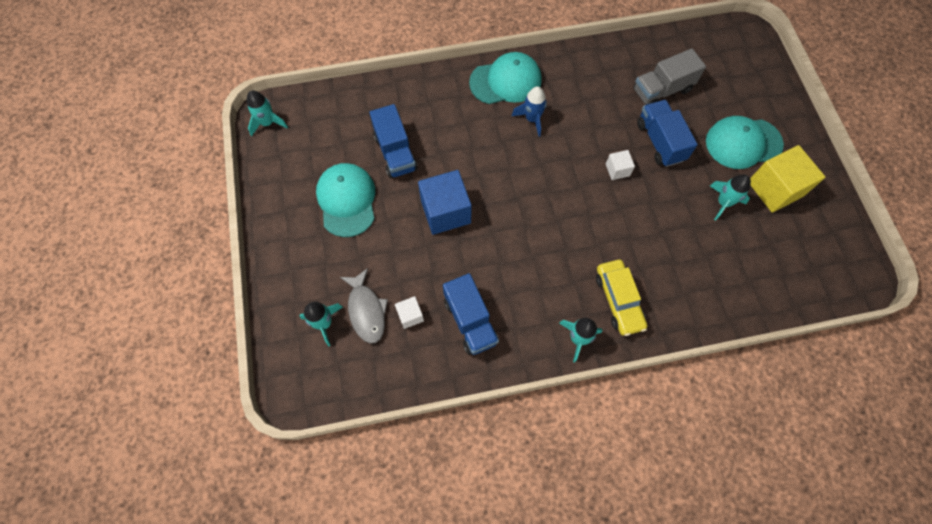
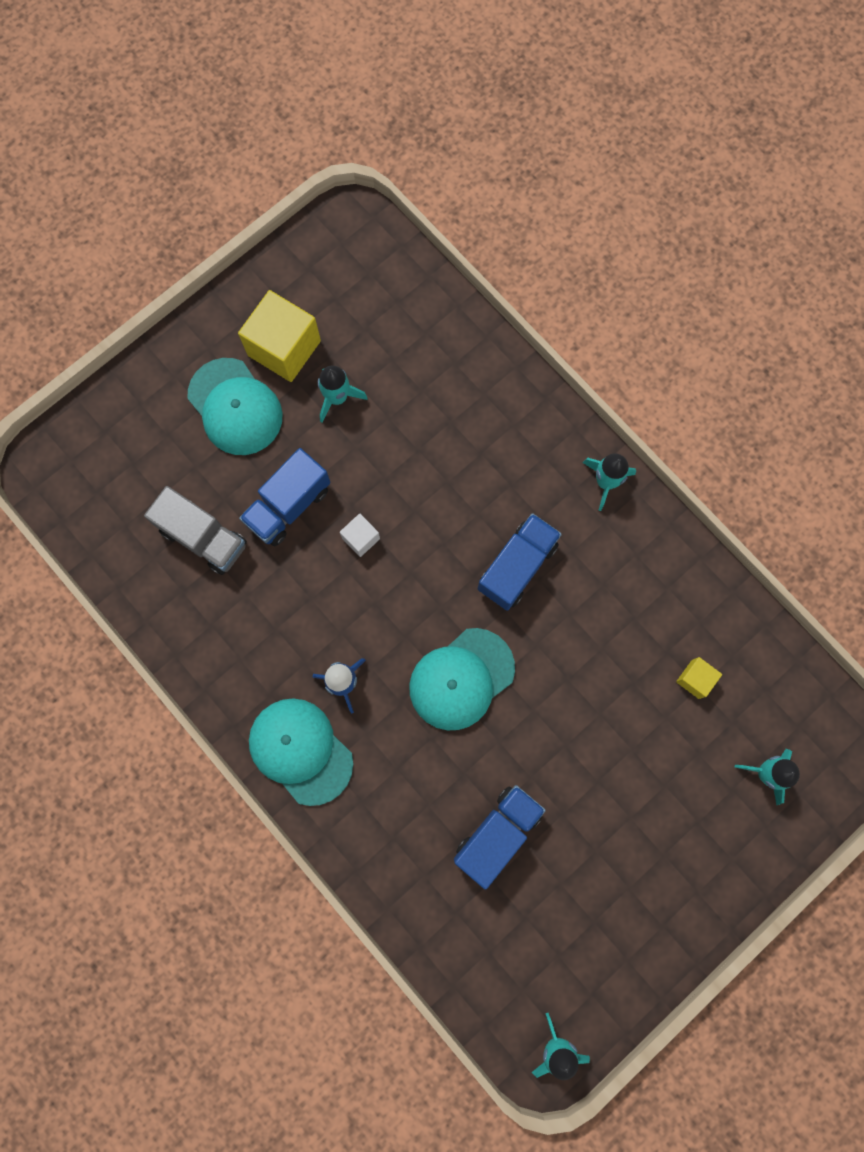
camera: 120 degrees left, 10 degrees up
(347, 200) = (602, 852): turquoise cap -> turquoise cap (461, 679)
(366, 311) = (721, 733): grey fish -> none
(410, 315) = (695, 679): white cube -> yellow cube
(445, 212) = (542, 716): blue cube -> none
(470, 321) = (659, 607): blue truck -> blue truck (517, 566)
(618, 300) = (534, 459): yellow car -> none

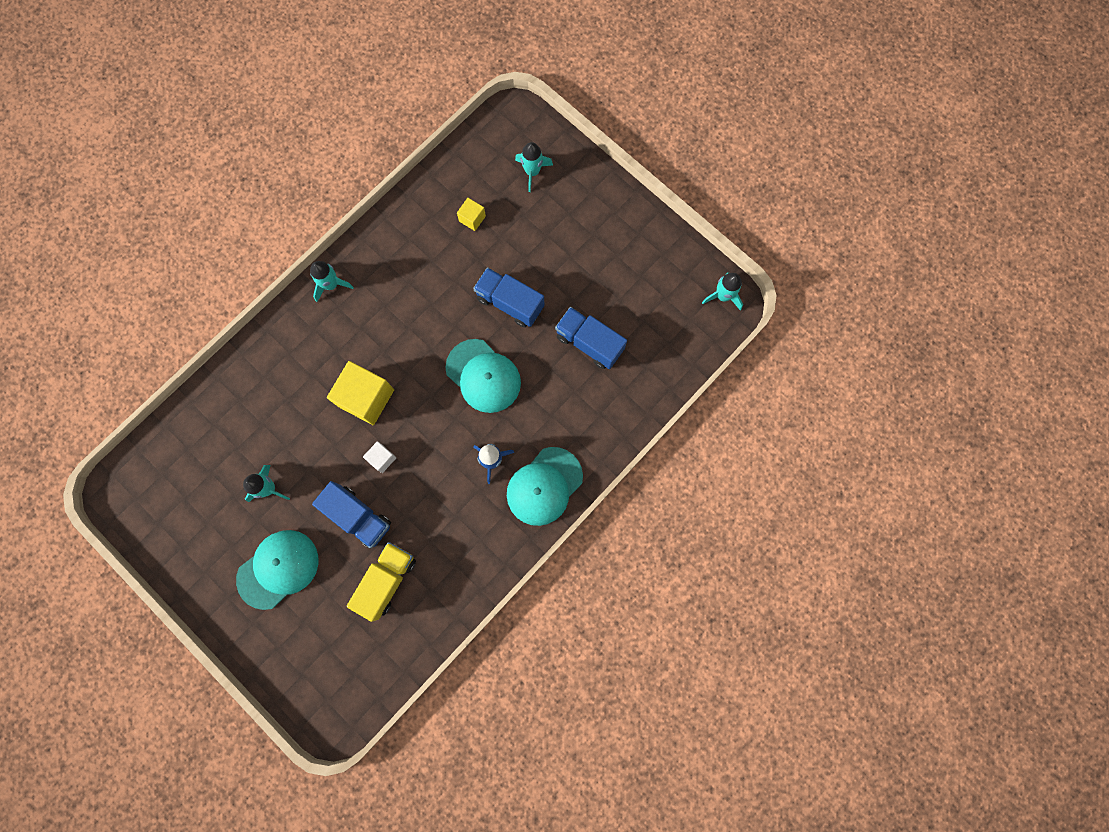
camera: 95 degrees left, 0 degrees up
(203, 537) = (386, 580): grey truck -> yellow truck
(284, 348) = (227, 535): yellow cube -> yellow cube (366, 398)
(517, 566) = (398, 343): blue truck -> blue truck (510, 303)

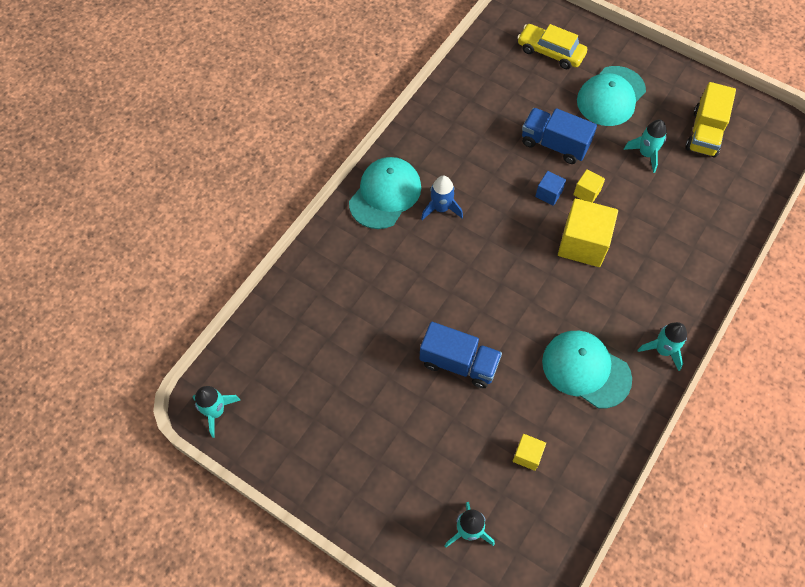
camera: 170 degrees right, 15 degrees down
(323, 644) = (550, 52): none -> yellow car
(344, 453) = (587, 192): none -> yellow cube
(382, 458) = (548, 194): white cube -> blue cube
(386, 580) = (512, 102): yellow truck -> yellow truck (704, 133)
(483, 376) = (469, 283): turquoise cap -> turquoise cap (586, 370)
(589, 343) = (362, 334): blue truck -> none

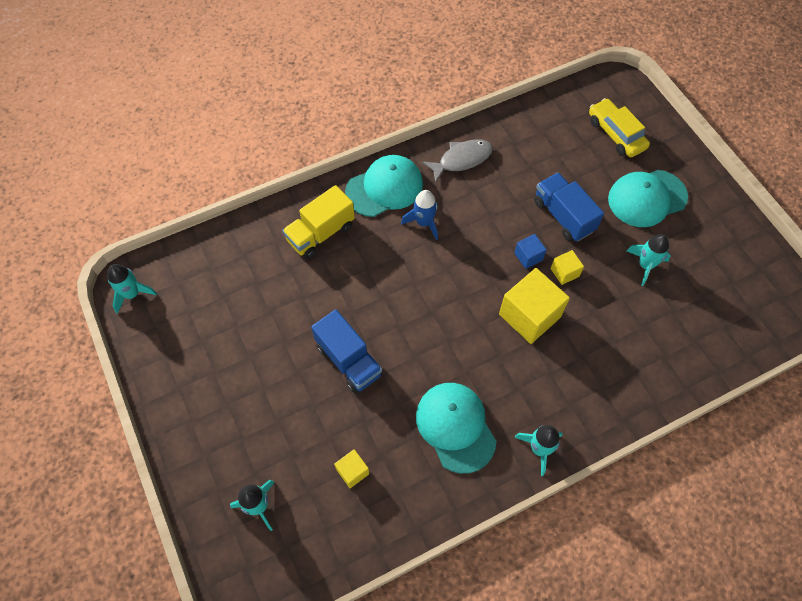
camera: 30 degrees right, 0 degrees up
(436, 136) = (462, 160): none -> grey fish
(704, 133) = (718, 274): yellow truck -> yellow truck (321, 233)

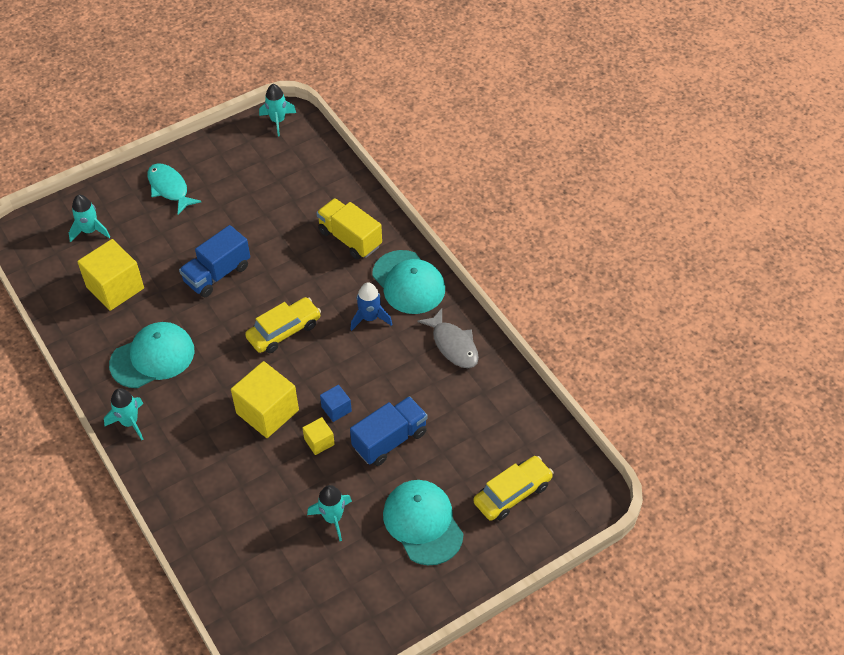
camera: 85 degrees right, 10 degrees down
(209, 412) = (169, 188): none -> turquoise fish
(352, 471) = (115, 288): yellow cube -> yellow cube, size x2.03
(432, 297) = (284, 331): none -> yellow car

